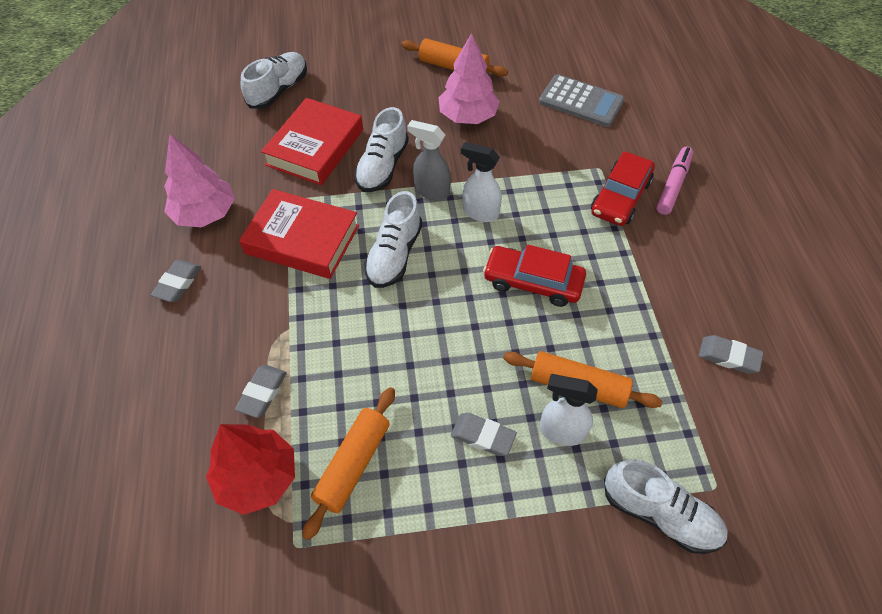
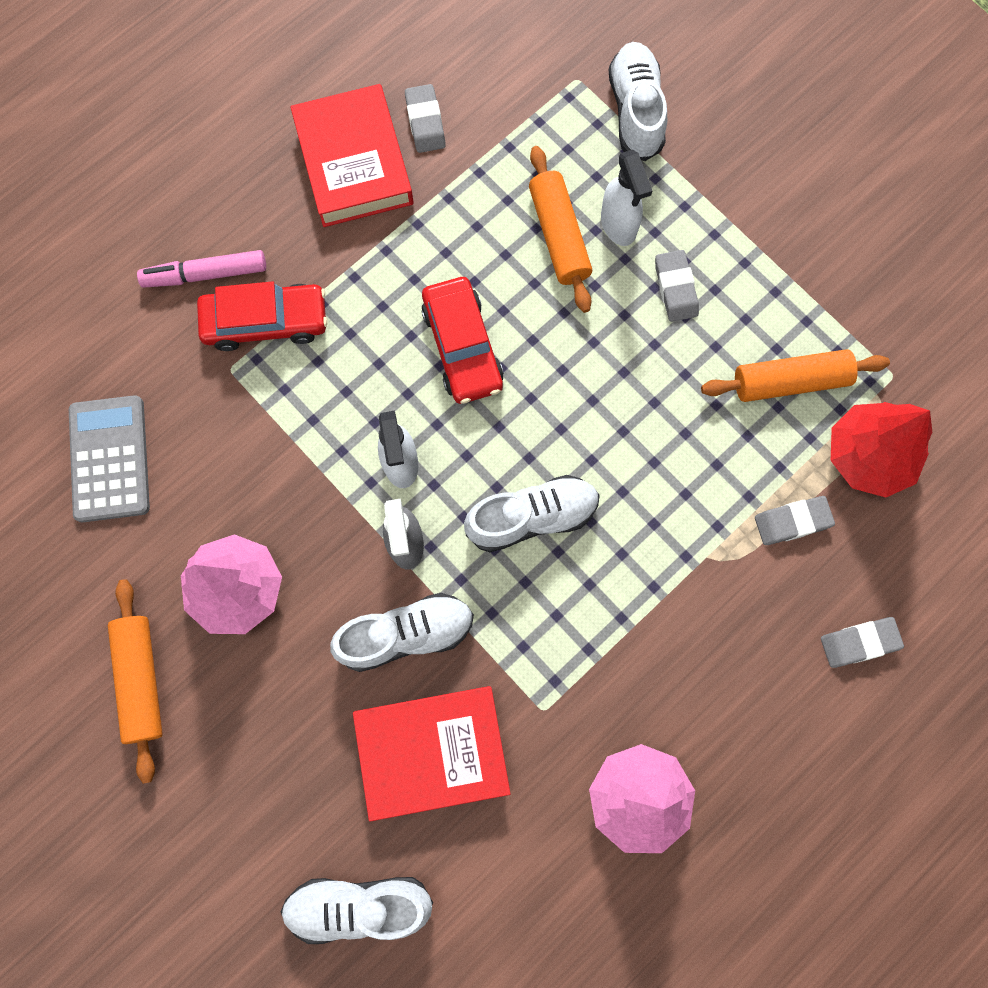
camera: 125 degrees left, 20 degrees up
(178, 283) = (749, 733): grey eraser -> grey eraser (859, 642)
(302, 239) = (587, 641): red book -> red book (354, 162)

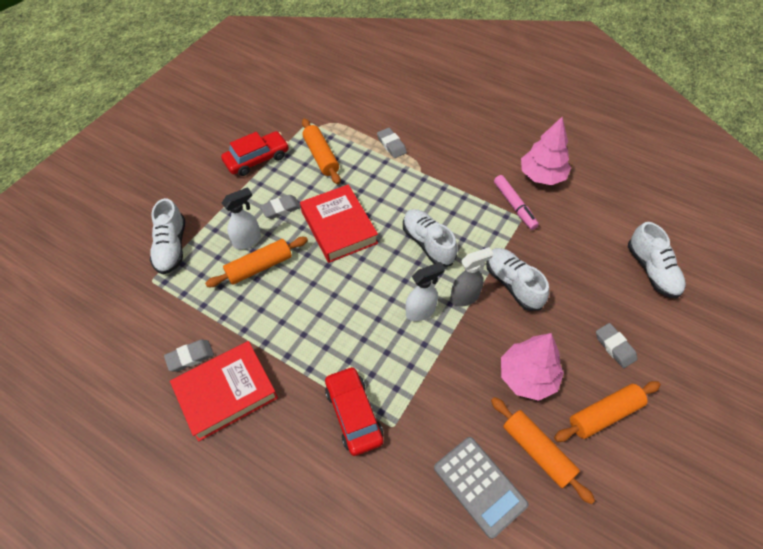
camera: 105 degrees left, 20 degrees down
(110, 459) = (479, 486): grey calculator -> grey calculator turned 105 degrees counterclockwise
(126, 556) = (537, 451): none -> orange rolling pin
(205, 274) = (329, 466): pink marker -> pink marker (514, 206)
(432, 751) = (564, 258): red book -> red book (339, 227)
(462, 346) = (340, 298): red car -> red car (257, 159)
(635, 111) = (171, 247): white shoe -> white shoe turned 75 degrees counterclockwise
(859, 642) = (437, 116): grey eraser -> grey eraser (614, 347)
(868, 456) = (350, 125): red tree -> none

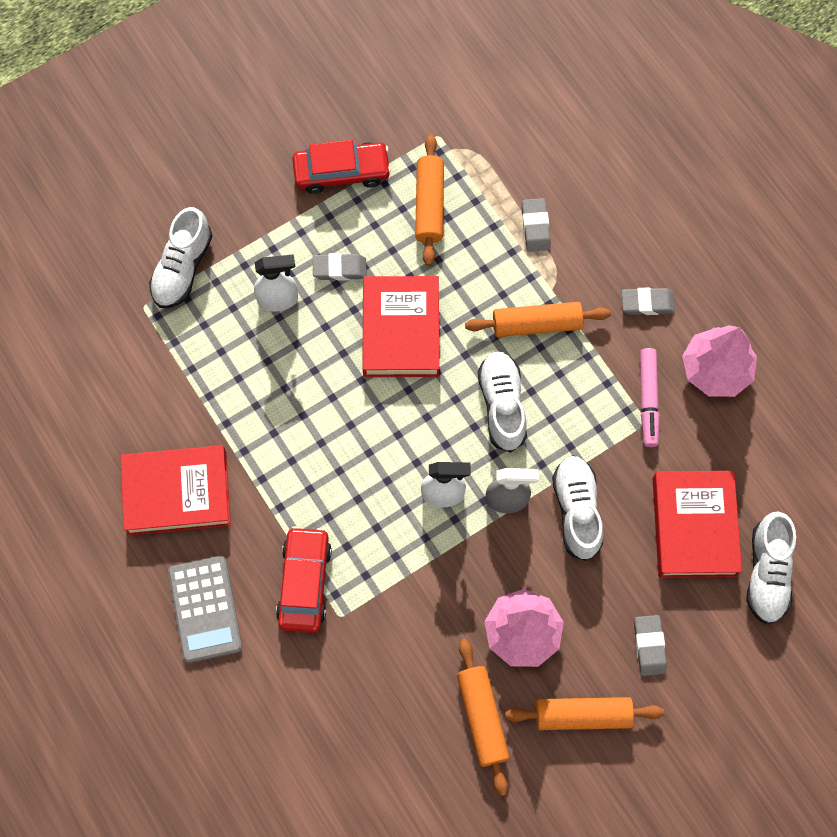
camera: 25 degrees right, 15 degrees up
(190, 357) = (153, 430): grey eraser -> grey eraser (647, 303)
(259, 267) = (278, 345): orange rolling pin -> orange rolling pin (536, 324)
(479, 486) = (399, 722): grey calculator -> grey calculator (205, 609)
(590, 263) = (694, 526): none -> red book

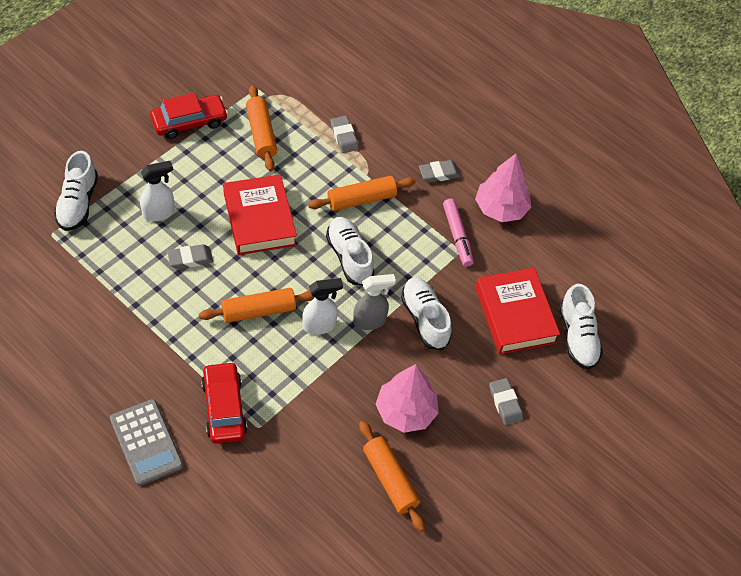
camera: 20 degrees left, 15 degrees down
(177, 493) = (105, 361): red book -> none
(339, 269) = (202, 185): grey eraser -> grey eraser (190, 259)
(583, 715) = (468, 462): orange rolling pin -> orange rolling pin (258, 311)

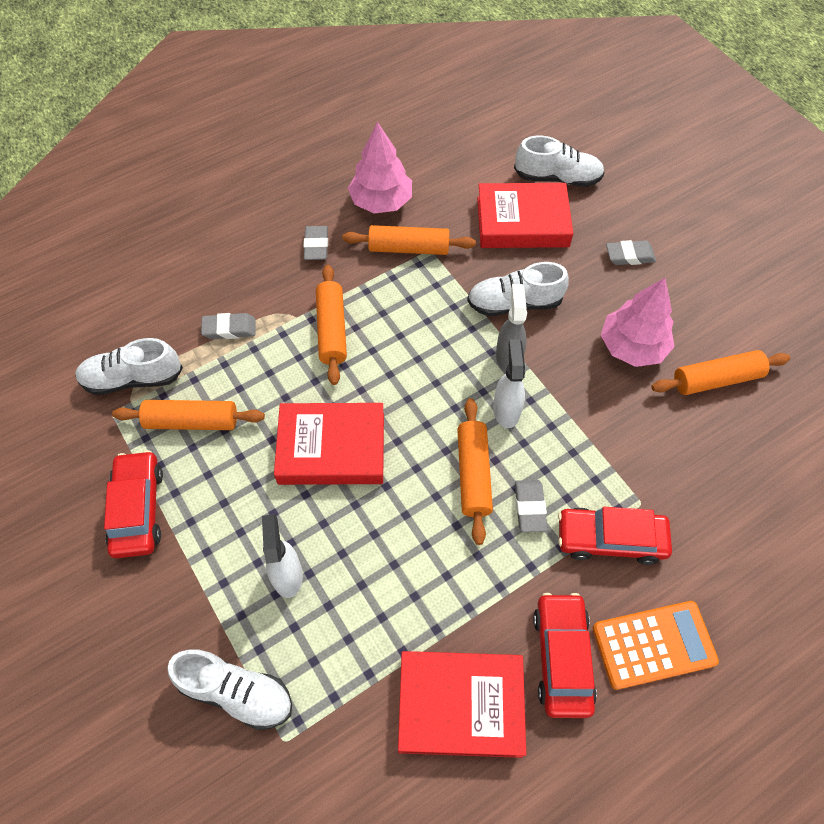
camera: 70 degrees left, 5 degrees up
(86, 326) = (460, 705): none -> red book
(128, 384) = (562, 657): none -> red car
(146, 442) = (653, 645): grey calculator -> orange calculator
(190, 259) = (375, 544): grey eraser -> grey eraser (529, 507)
(349, 257) = (414, 359): white shoe -> white shoe (133, 378)
(457, 236) = (408, 248): pink marker -> orange rolling pin

